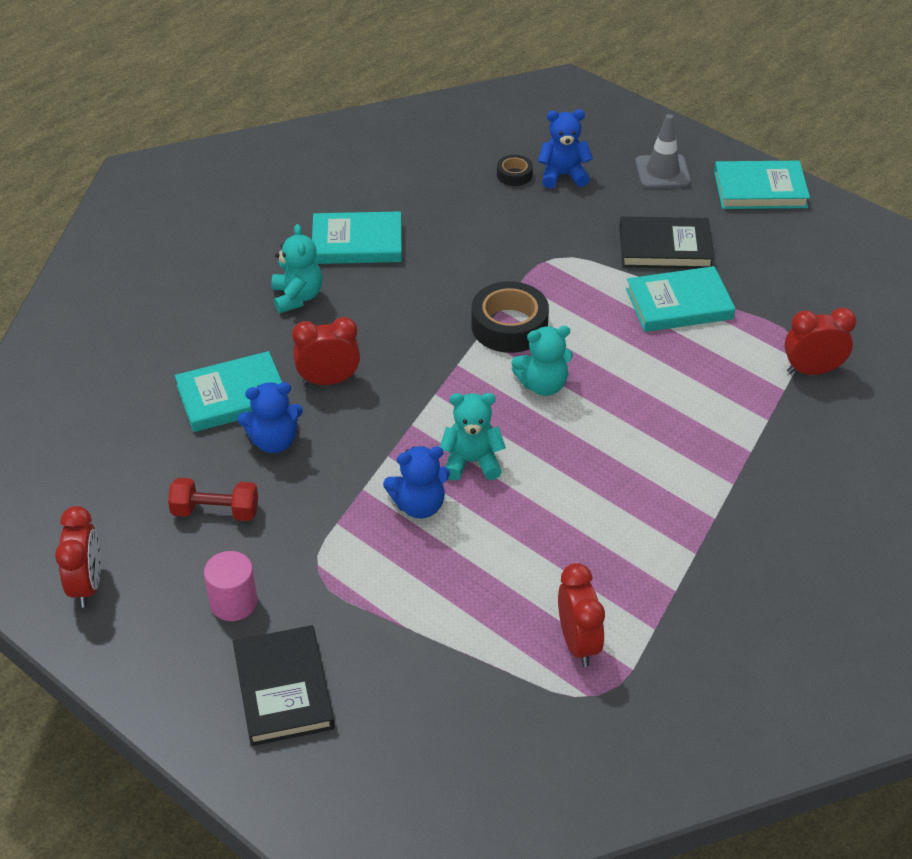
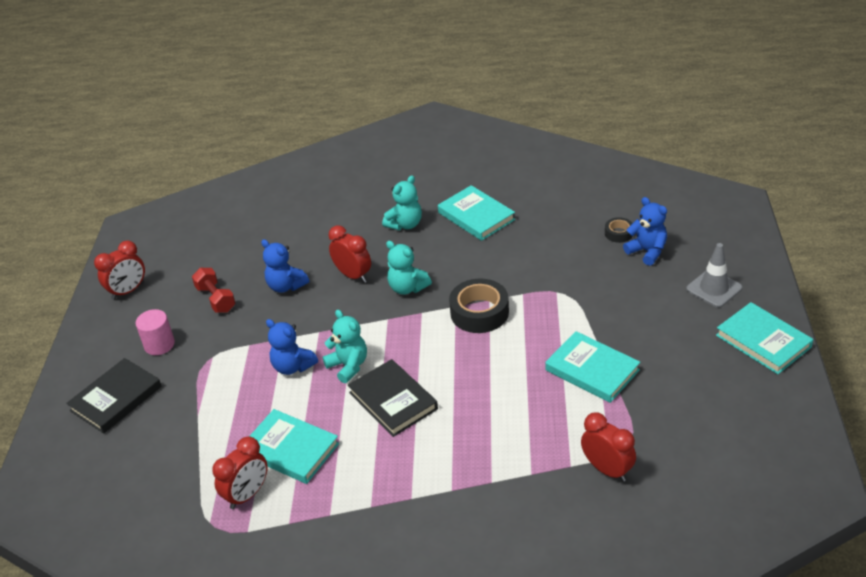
camera: 55 degrees right, 5 degrees down
(232, 396) = (304, 252): turquoise book -> turquoise book (290, 449)
(543, 385) = (444, 356): turquoise teddy bear -> turquoise teddy bear (407, 288)
(665, 247) = (639, 333): black book -> black book (393, 401)

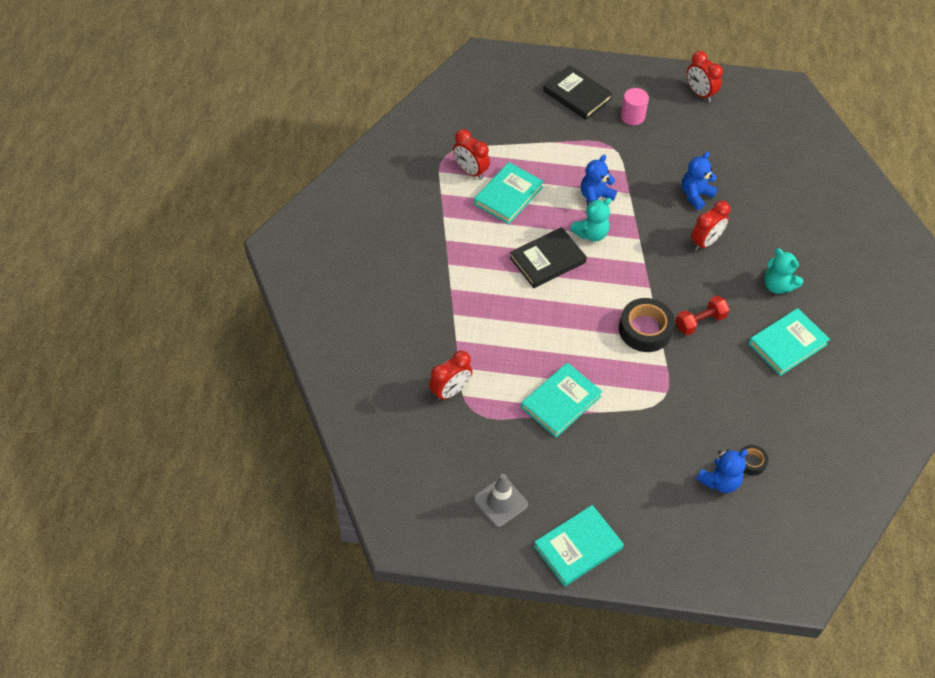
camera: 90 degrees right, 15 degrees up
(216, 299) = (683, 149): red dumbbell -> red dumbbell (700, 322)
(407, 288) = (684, 280): turquoise teddy bear -> none
(714, 288) = (657, 526): grey traffic cone -> grey traffic cone (500, 502)

